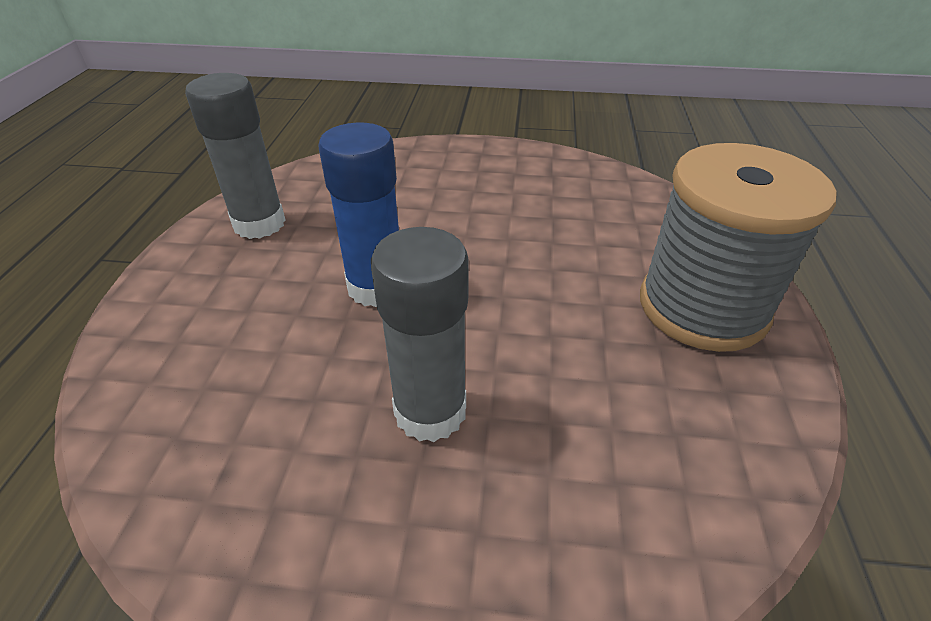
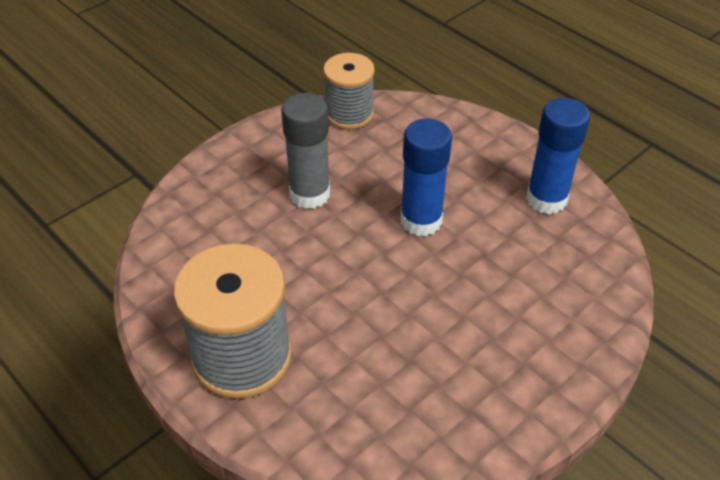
camera: 130 degrees right, 5 degrees up
(187, 493) = (349, 114): none -> grey spool
(259, 224) = (546, 199): grey glue stick -> blue glue stick

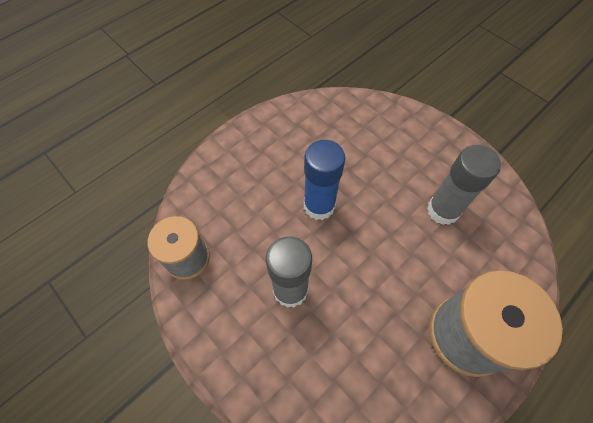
camera: 90 degrees left, 15 degrees up
(422, 356) = (443, 210): none -> grey glue stick
(546, 199) = (296, 127): blue glue stick -> none

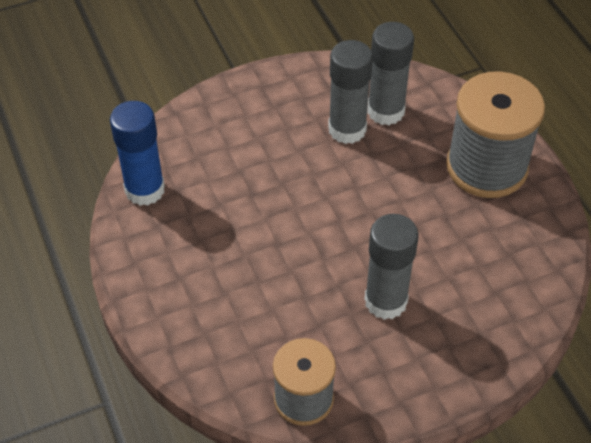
camera: 70 degrees left, 10 degrees down
(319, 206) = (290, 240): blue glue stick -> blue glue stick (145, 190)
(479, 233) = (385, 111): none -> grey glue stick

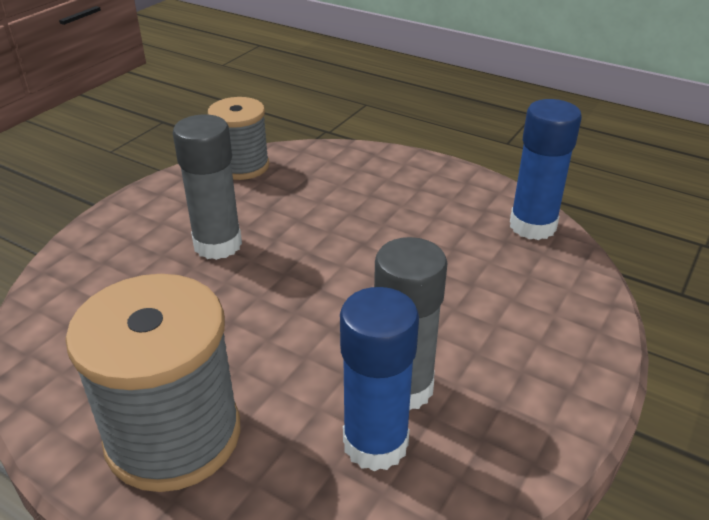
camera: 145 degrees right, 15 degrees down
(385, 111) = (375, 443): grey glue stick -> blue glue stick

